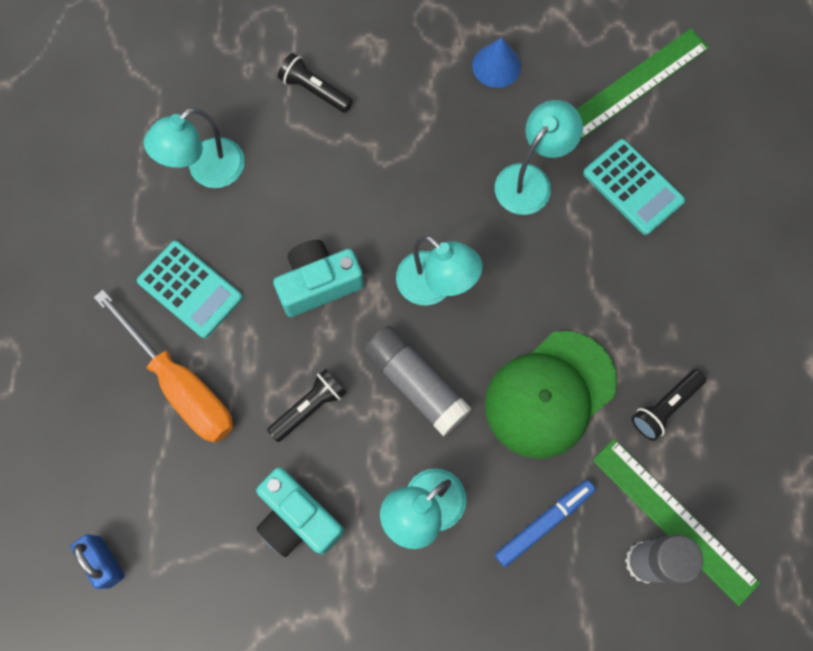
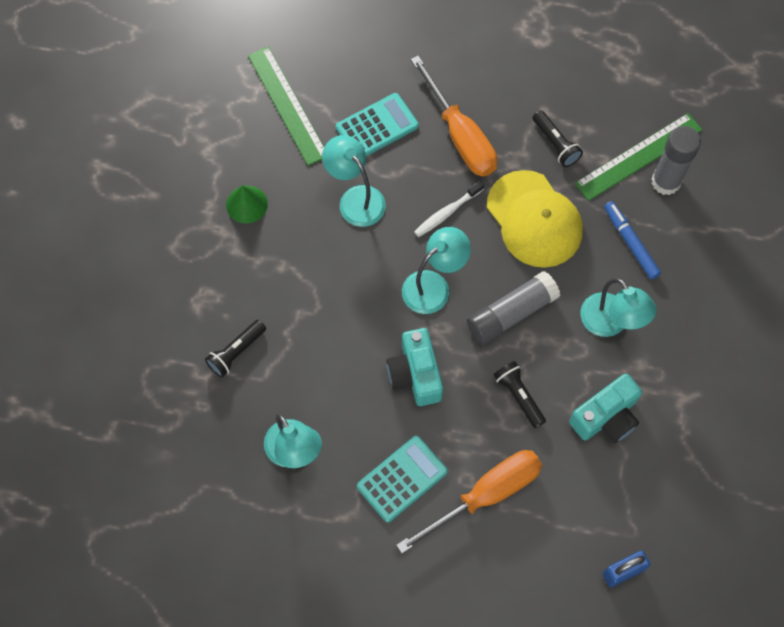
camera: 80 degrees left, 5 degrees down
(496, 65) = (246, 204): blue cone -> green cone
(535, 287) = (447, 212): none -> white toothbrush
(550, 394) = (534, 219): green cap -> yellow cap
(646, 286) = (460, 135): none -> orange screwdriver

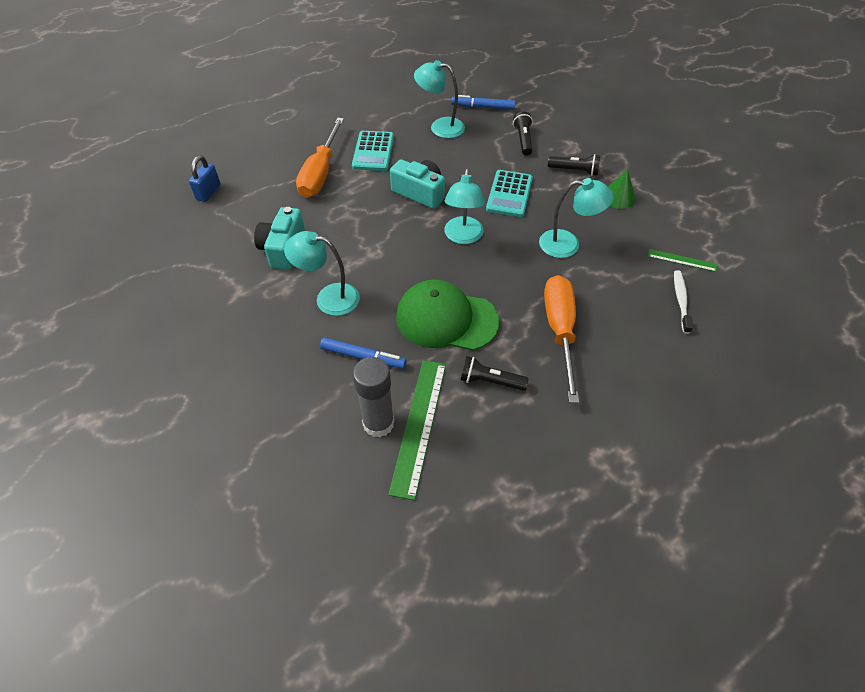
camera: 135 degrees right, 15 degrees down
(214, 442) = (483, 107): none -> blue marker
(287, 105) = (682, 260): green ruler -> green ruler, size x0.52
(377, 127) = (615, 292): turquoise calculator -> turquoise calculator (509, 194)
(447, 212) = (506, 279): white toothbrush -> white toothbrush (681, 300)
(460, 135) = (559, 331): orange screwdriver -> orange screwdriver turned 75 degrees clockwise
(511, 313) = (399, 257): grey glue stick -> none
(519, 396) = (348, 223): black flashlight -> black flashlight (574, 171)
(534, 219) = (446, 319): yellow cap -> green cap

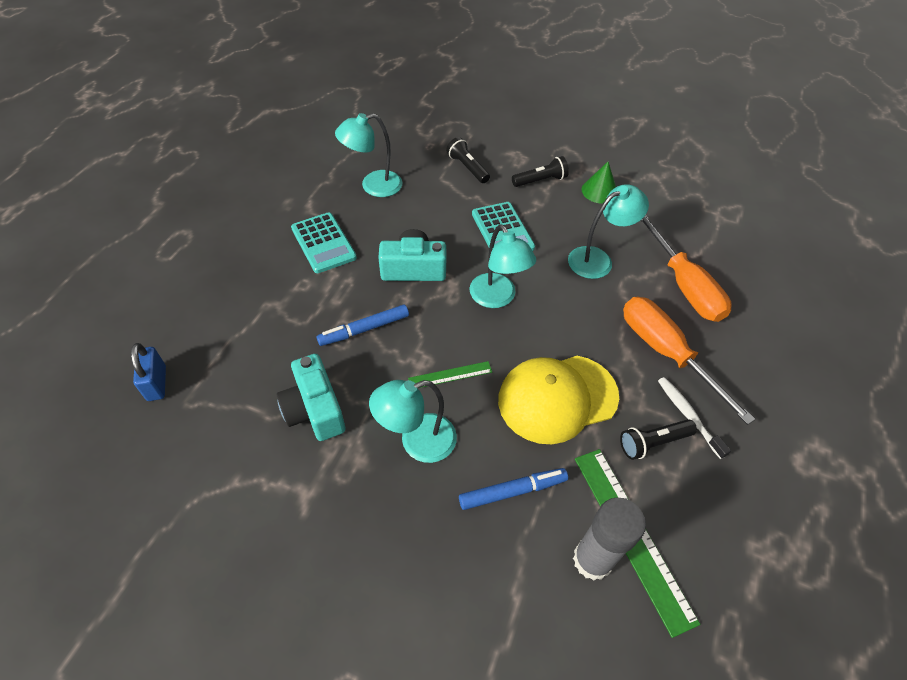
camera: 35 degrees left, 0 degrees up
(320, 173) = (283, 294): orange screwdriver -> orange screwdriver (683, 285)
(446, 319) = (557, 398): green cap -> yellow cap
(483, 107) = (399, 147): blue marker -> blue marker (364, 329)
(681, 300) = (731, 269): white toothbrush -> white toothbrush (688, 415)
(682, 260) = (700, 230): green ruler -> green ruler (450, 375)

